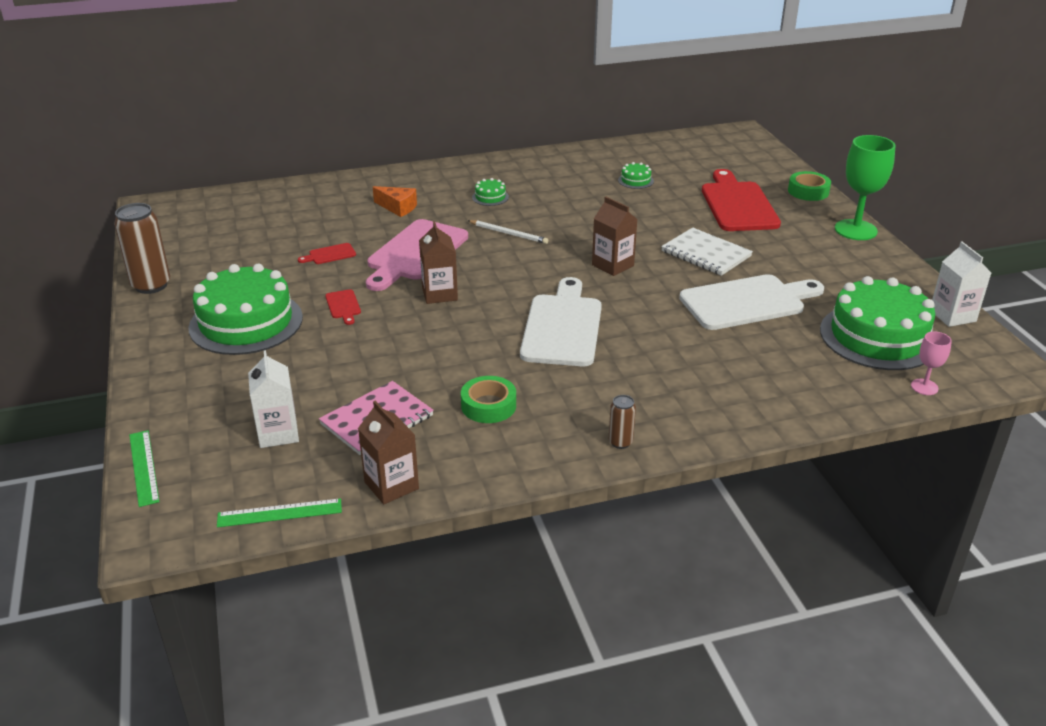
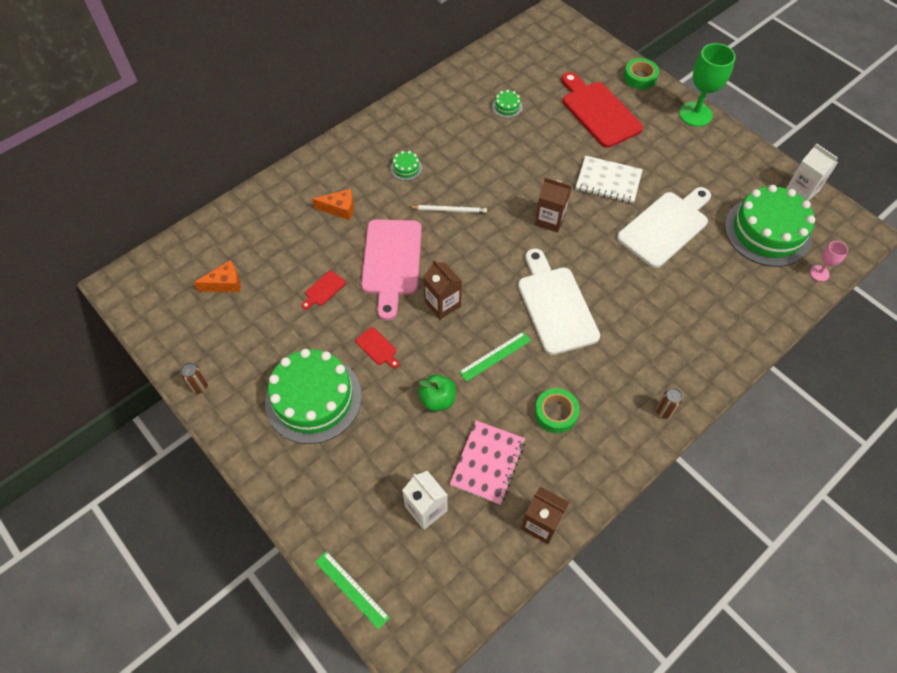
camera: 25 degrees left, 25 degrees up
(151, 285) = (199, 386): brown can -> brown can, size x0.51
(243, 228) = (225, 283): none -> orange cheese
(279, 513) = (483, 586): green ruler -> green ruler (495, 356)
(369, 358) = (438, 399): none -> green apple

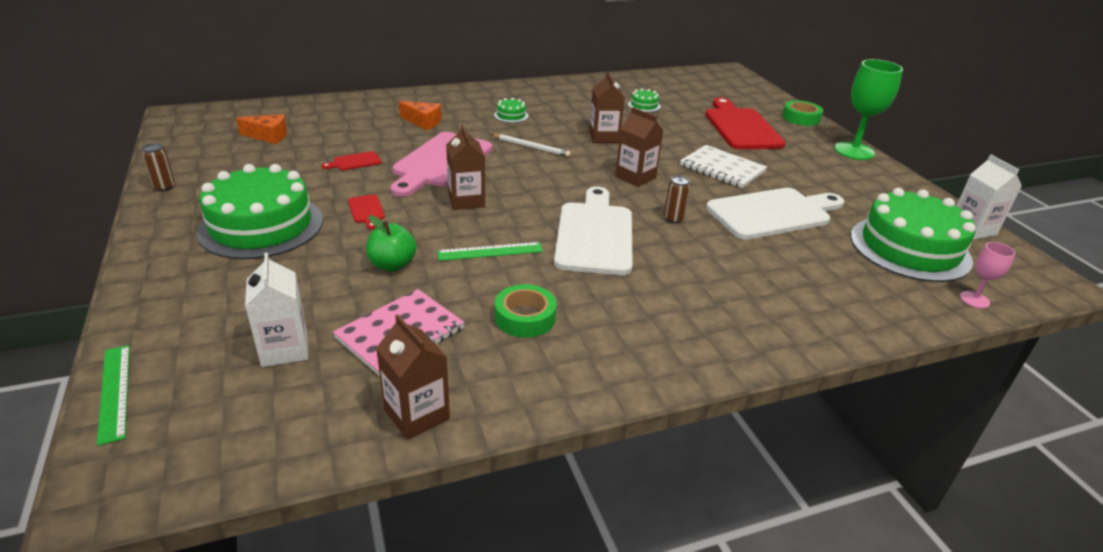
camera: 20 degrees right, 25 degrees down
(499, 171) = (604, 137): none -> brown carton
(664, 411) = (675, 360): brown can -> brown can (673, 219)

